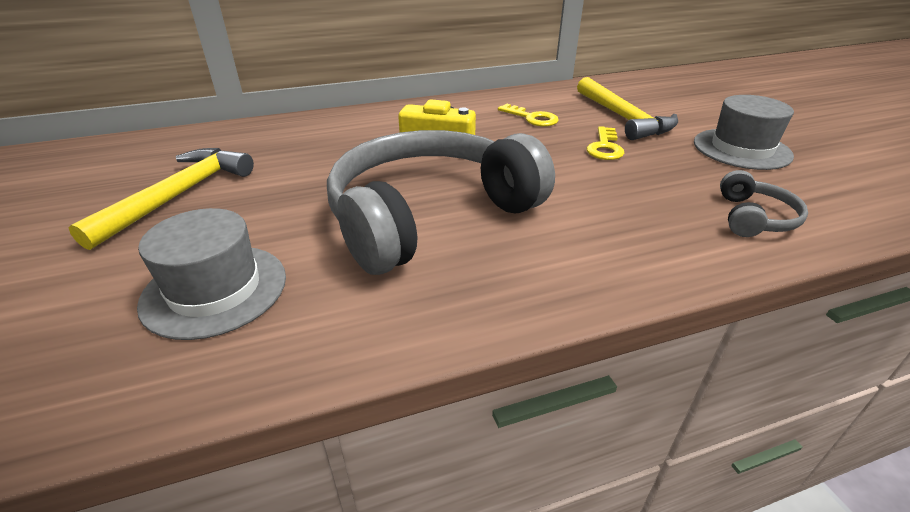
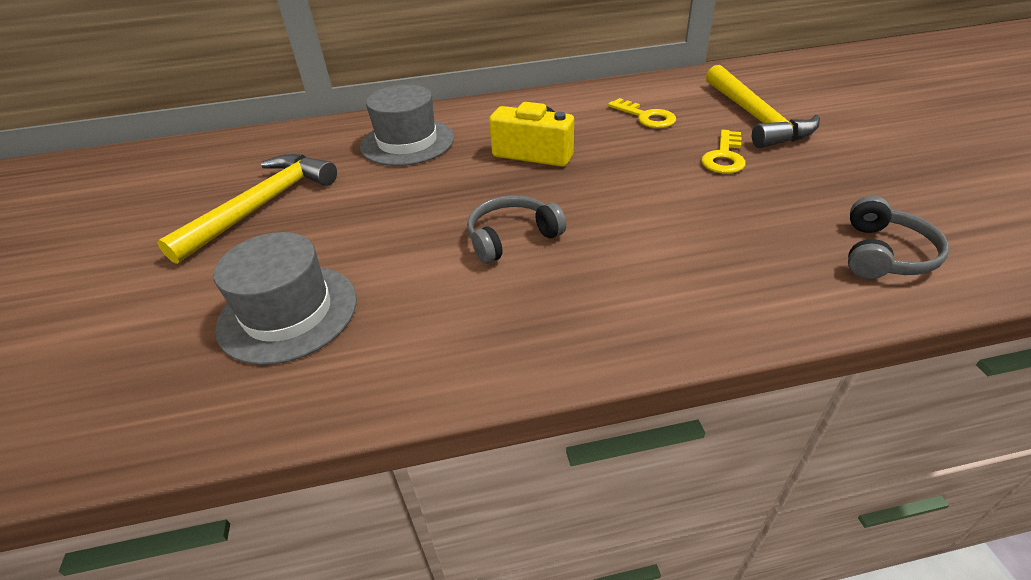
camera: 10 degrees right, 5 degrees up
(429, 215) = (511, 237): grey headphones -> grey headphones, size x0.42
(741, 149) = (893, 162): grey hat -> grey hat (407, 142)

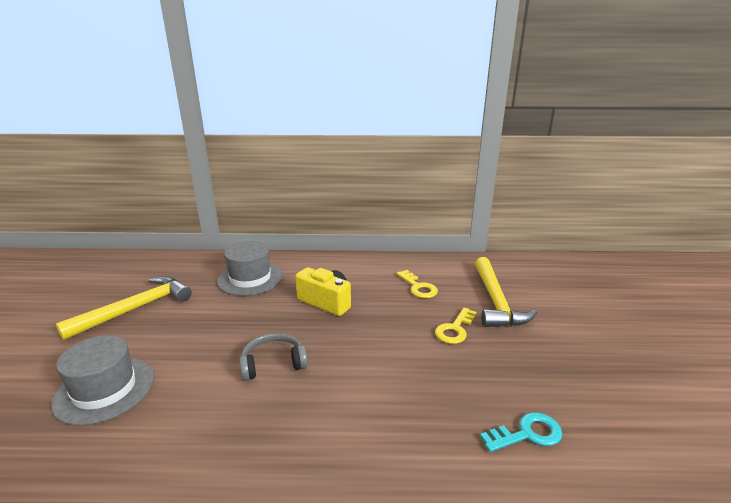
camera: 10 degrees right, 15 degrees down
(884, 254) = (527, 434): grey headphones -> turquoise key

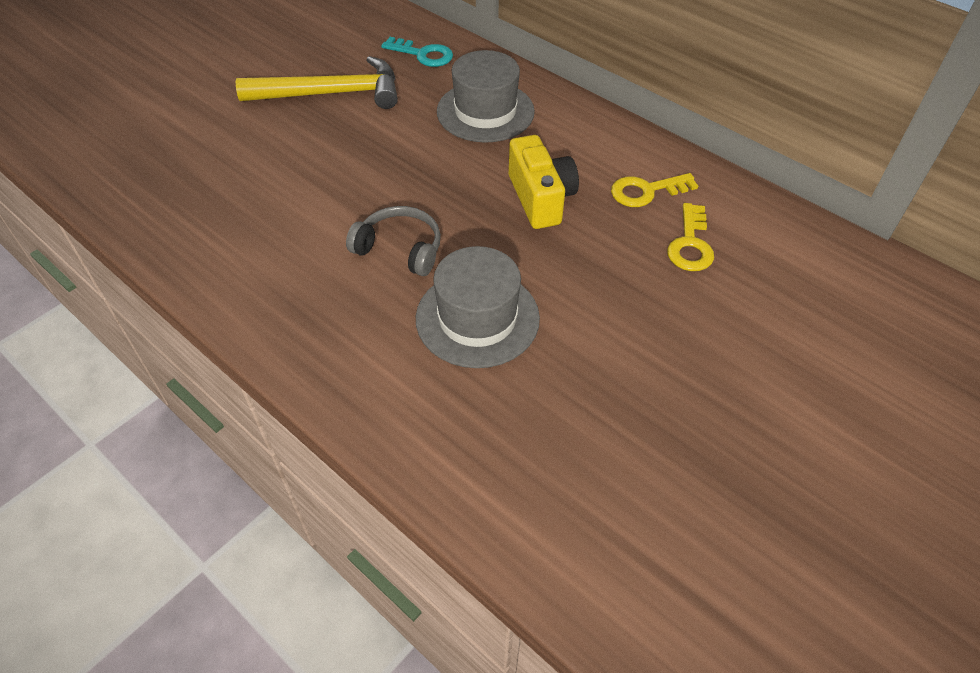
camera: 40 degrees right, 25 degrees up
(104, 389) = (232, 184): grey hat -> grey hat (477, 318)
(455, 329) = (661, 337): yellow key -> yellow key (646, 191)
(495, 301) = (780, 333): yellow hammer -> none
(527, 434) = (578, 520): turquoise key -> turquoise key (423, 54)

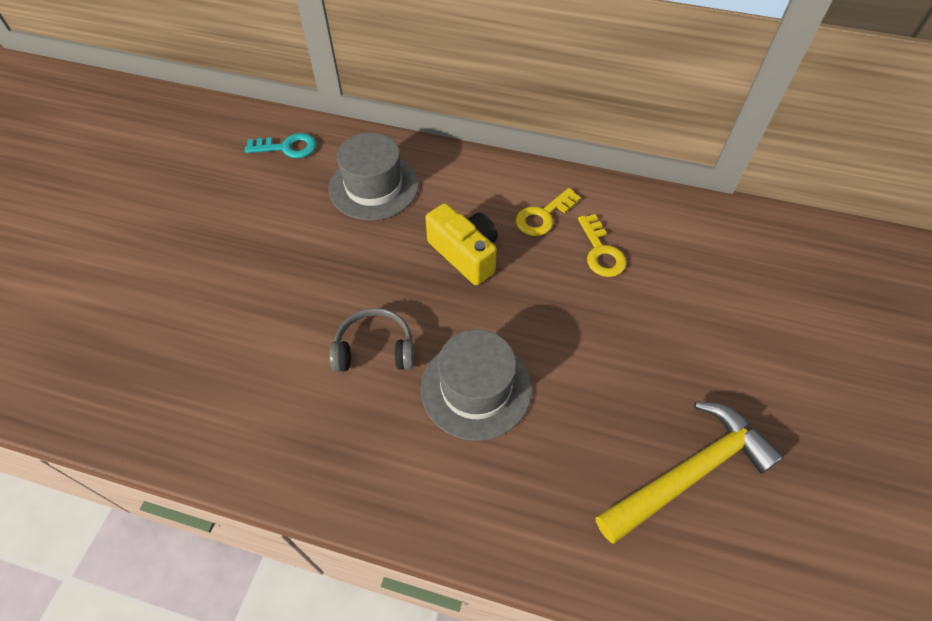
camera: 25 degrees left, 5 degrees up
(331, 94) = (225, 216): yellow hammer -> yellow hammer (689, 473)

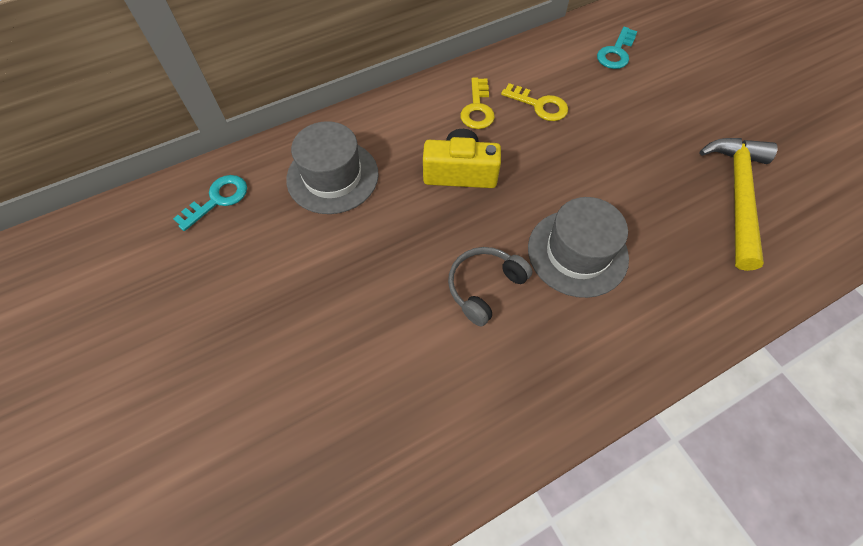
camera: 45 degrees left, 5 degrees up
(740, 260) = (616, 52): none -> turquoise key

